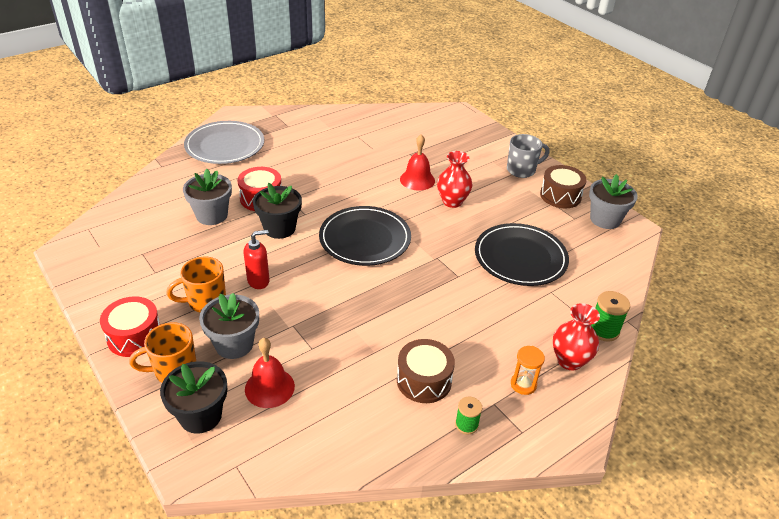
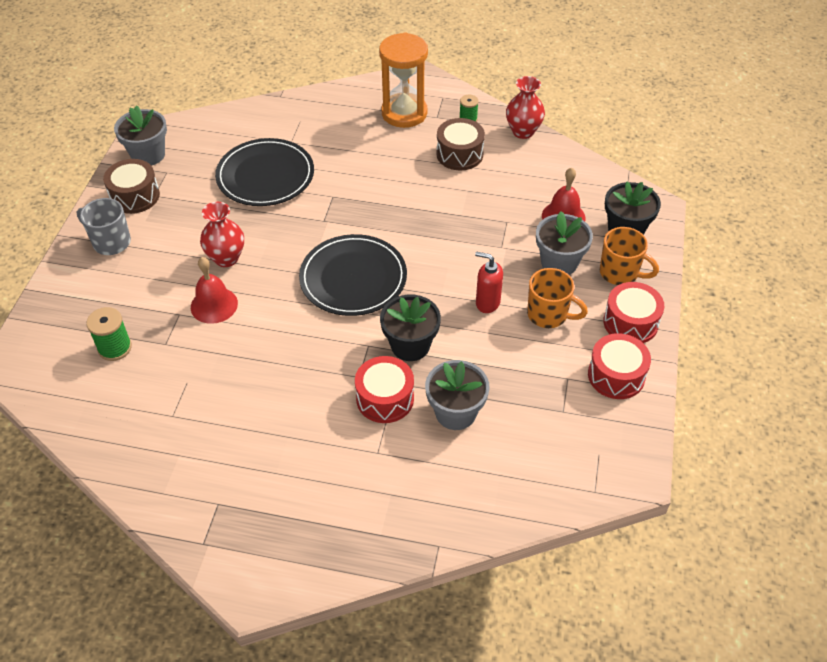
camera: 130 degrees left, 10 degrees up
(119, 294) = (616, 375): none -> red drum
(225, 145) = (330, 526): grey plate -> none
(523, 384) = (404, 113): orange hourglass -> orange hourglass, size x2.15
(569, 360) = (356, 104): red vase -> red vase (523, 131)
(603, 330) = (304, 102): green spool -> green spool (115, 348)

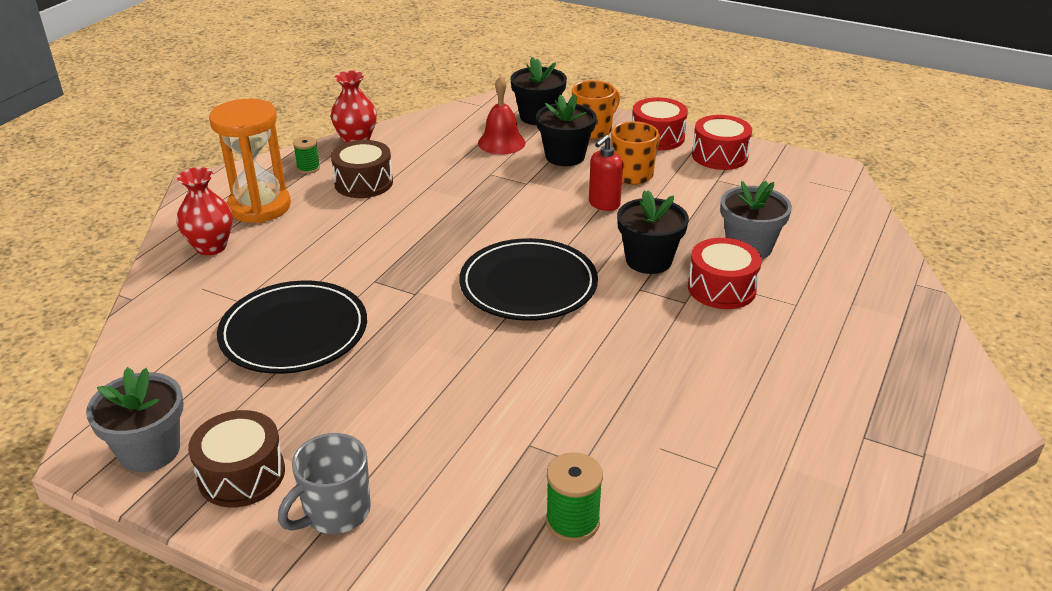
camera: 75 degrees left, 15 degrees down
(214, 305) = (525, 407): red bell -> none
(226, 258) = (439, 386): red vase -> red vase (211, 247)
(559, 263) = (565, 156): grey flower pot -> black flower pot

